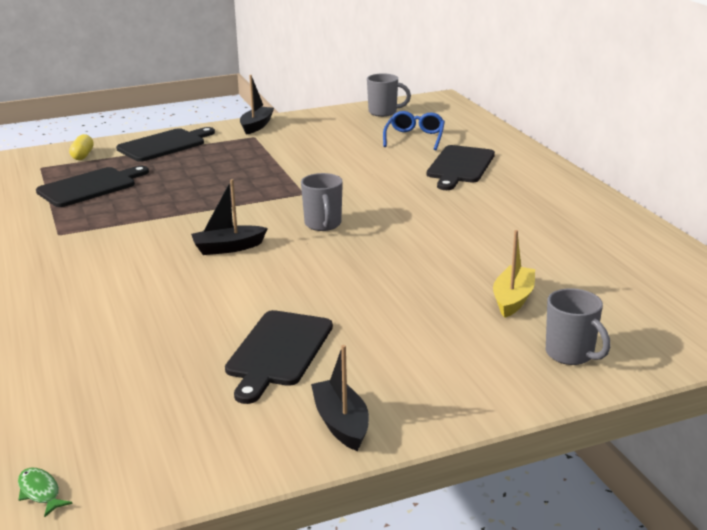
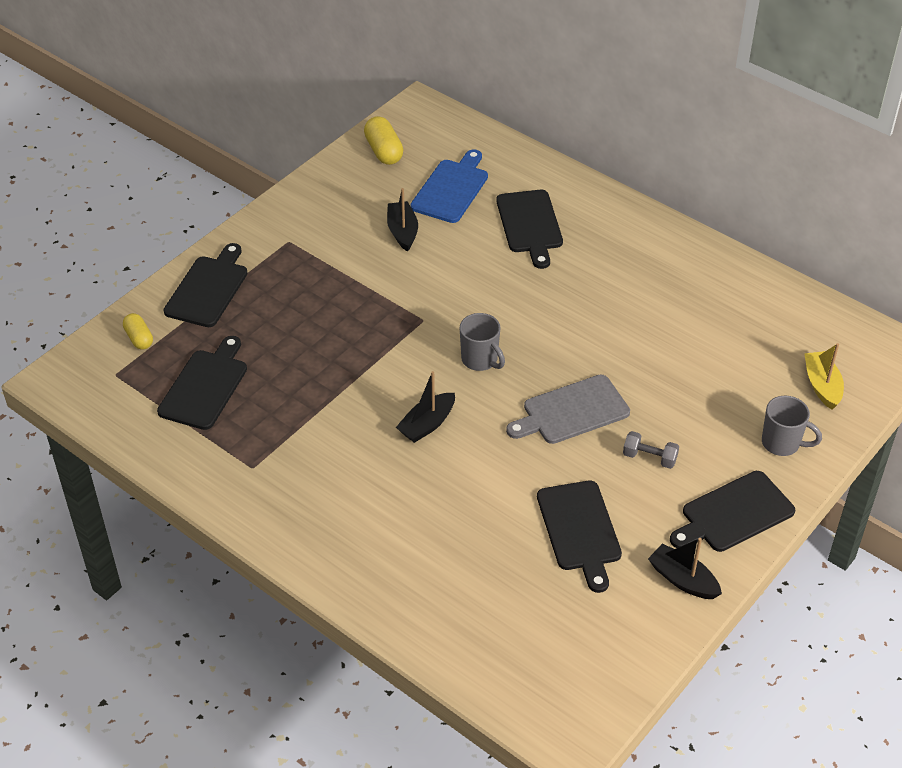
camera: 30 degrees left, 20 degrees up
(40, 492) = (543, 731): green fish -> none
(256, 126) = (273, 221): black boat -> black boat (402, 232)
(368, 274) = (572, 411): none -> grey cutting board
(383, 112) = (384, 151): grey mug -> yellow capsule
(410, 323) = (649, 458): none -> grey dumbbell
(414, 138) = (451, 189): blue glasses -> blue cutting board
(458, 390) = (734, 514): none -> black cutting board
(513, 299) = (702, 398): yellow boat -> yellow boat (822, 385)

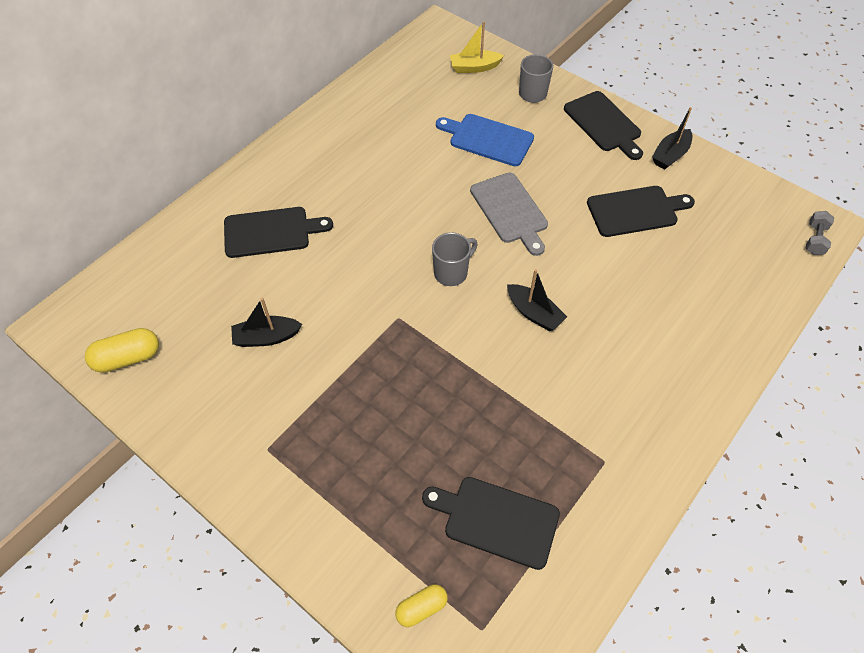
camera: 90 degrees left, 10 degrees up
(208, 289) = (340, 533): black cutting board -> none
(451, 189) = (206, 295): blue cutting board -> blue cutting board (488, 139)
(649, 458) = (556, 166): grey dumbbell -> grey dumbbell (815, 239)

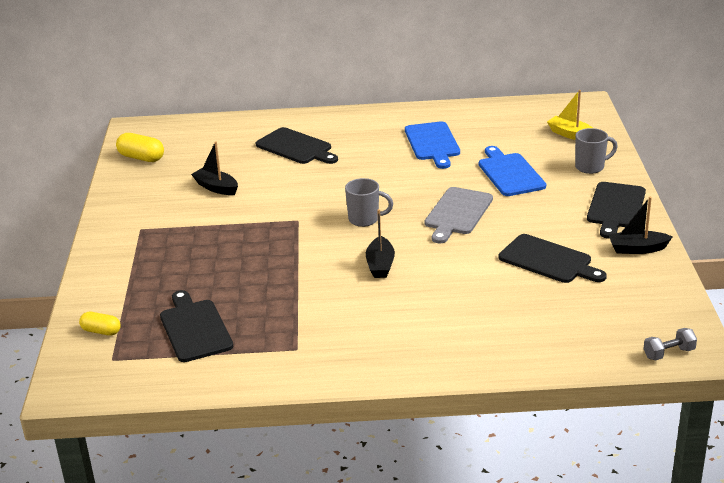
camera: 50 degrees right, 25 degrees down
(383, 146) = (432, 143): none -> blue cutting board

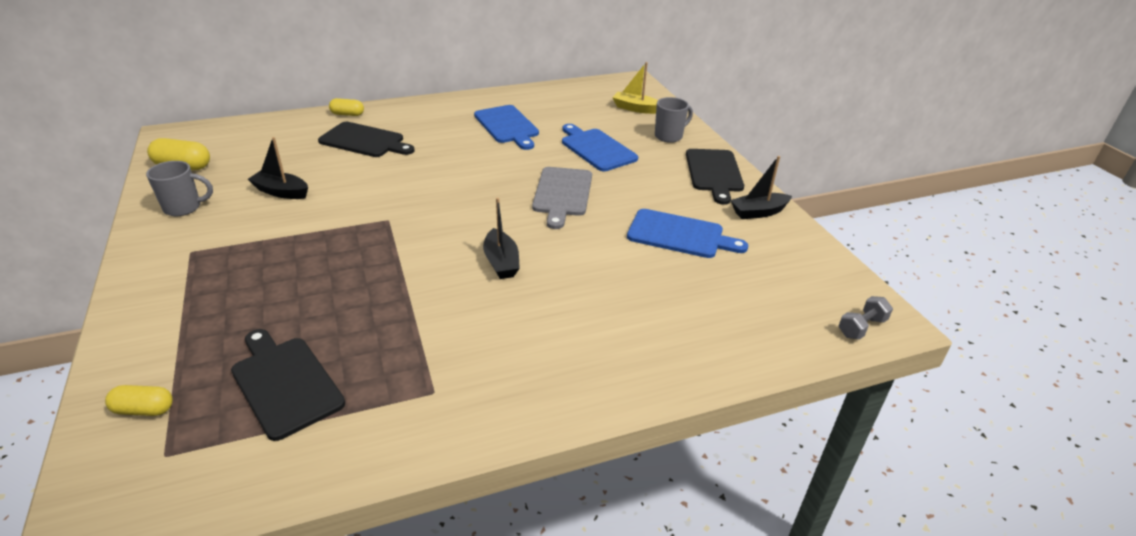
camera: 20 degrees left, 5 degrees up
(287, 120) = (347, 114): none -> yellow capsule
(365, 219) = (465, 211): grey mug -> grey mug (184, 208)
(548, 260) = (679, 235): black cutting board -> blue cutting board

